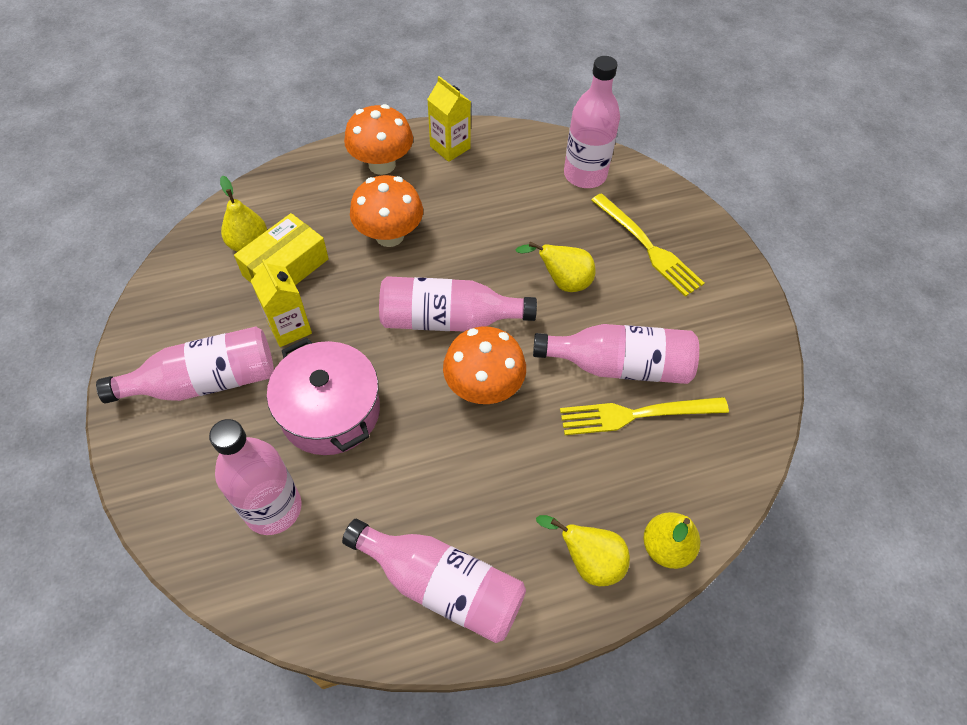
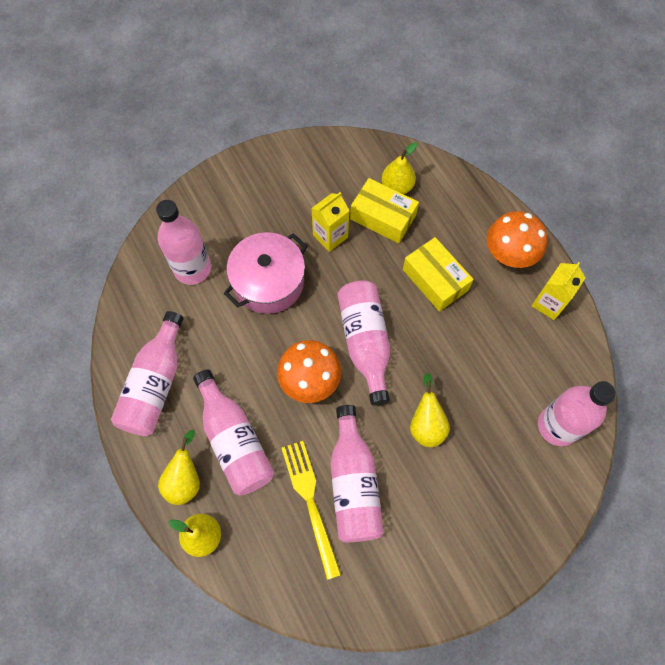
camera: 80 degrees right, 10 degrees up
(205, 381) = (275, 199): pink bottle -> pink bottle (234, 441)
(389, 235) = (435, 280): orange mushroom -> yellow box
(649, 248) = (486, 496): yellow fork -> none

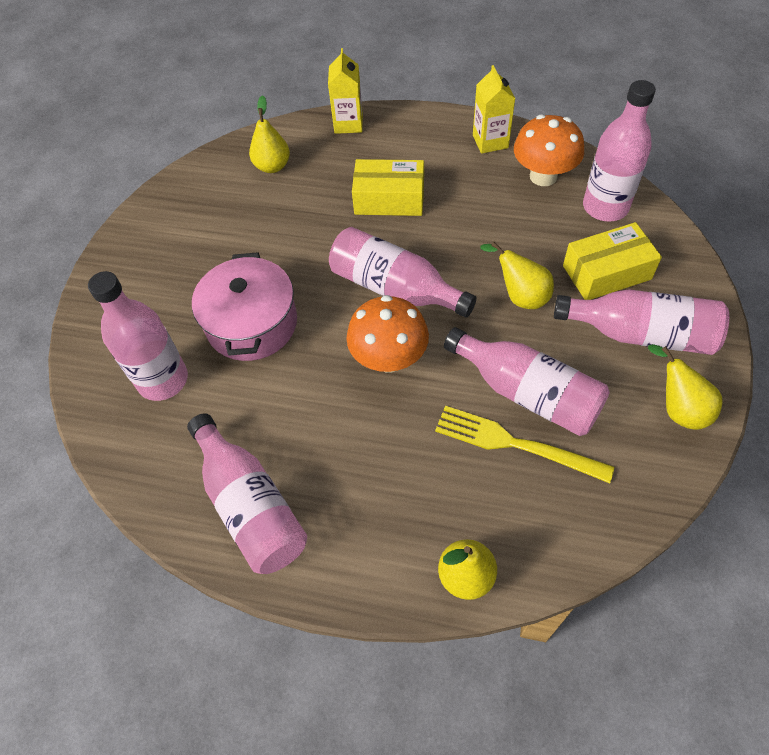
camera: 45 degrees left, 10 degrees down
(185, 480) = (386, 550): yellow pear -> yellow pear (678, 408)
(234, 441) = (388, 470): pink bottle -> pink bottle (641, 334)
(330, 236) = (262, 244): yellow carton -> yellow carton (348, 124)
(383, 217) = (289, 195): yellow box -> yellow box (606, 272)
(509, 255) = (420, 137): orange mushroom -> orange mushroom (543, 176)

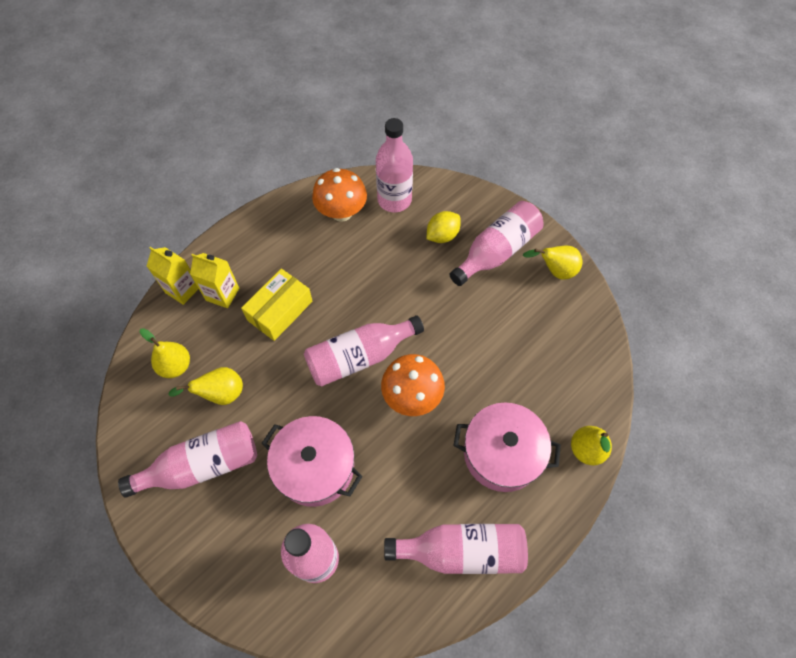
camera: 60 degrees left, 5 degrees up
(390, 483) = (502, 453): none -> pink pot
(490, 141) = (285, 219): yellow carton -> yellow carton (222, 294)
(513, 443) = (521, 367): yellow fork -> none
(520, 296) = (423, 291): yellow pear -> yellow pear (221, 394)
(528, 393) = (493, 336): pink bottle -> pink bottle (203, 465)
(606, 272) = (442, 235): yellow box -> yellow lemon

